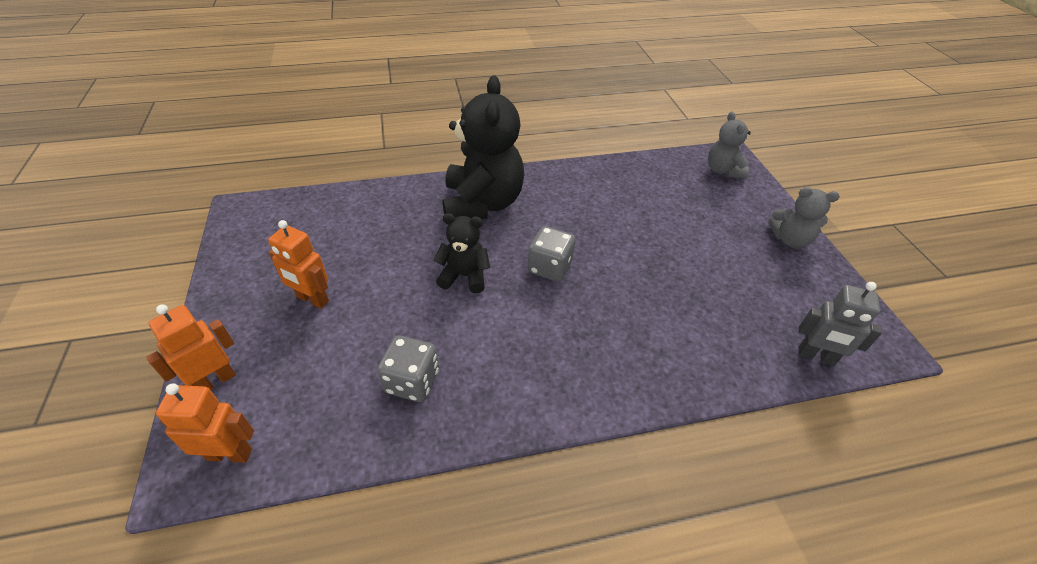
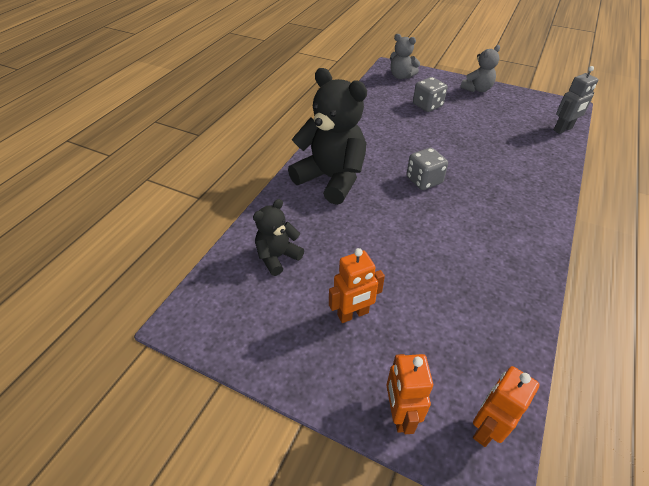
camera: 50 degrees left, 0 degrees up
(412, 381) = (480, 291): grey dice -> grey dice (427, 105)
(464, 276) = (399, 221): black teddy bear -> black teddy bear (277, 257)

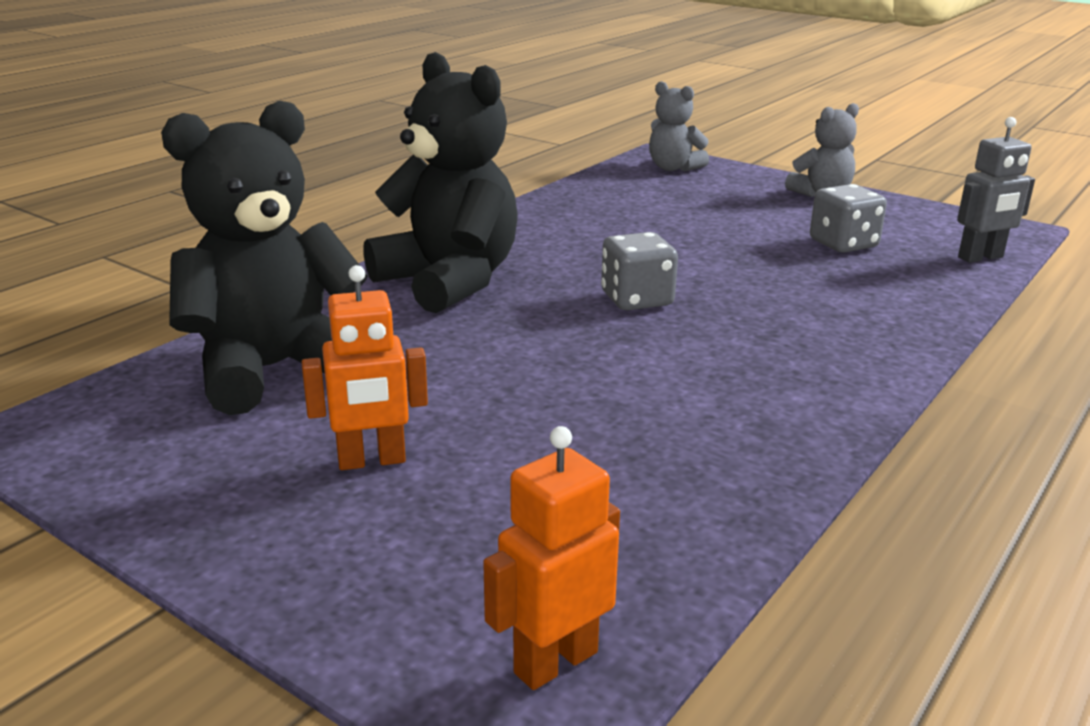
camera: 10 degrees right, 20 degrees down
(277, 257) = (273, 370): black teddy bear -> black teddy bear, size x1.90
(399, 414) = (375, 614): orange robot -> none
(427, 105) = (704, 206): grey dice -> grey dice (843, 244)

